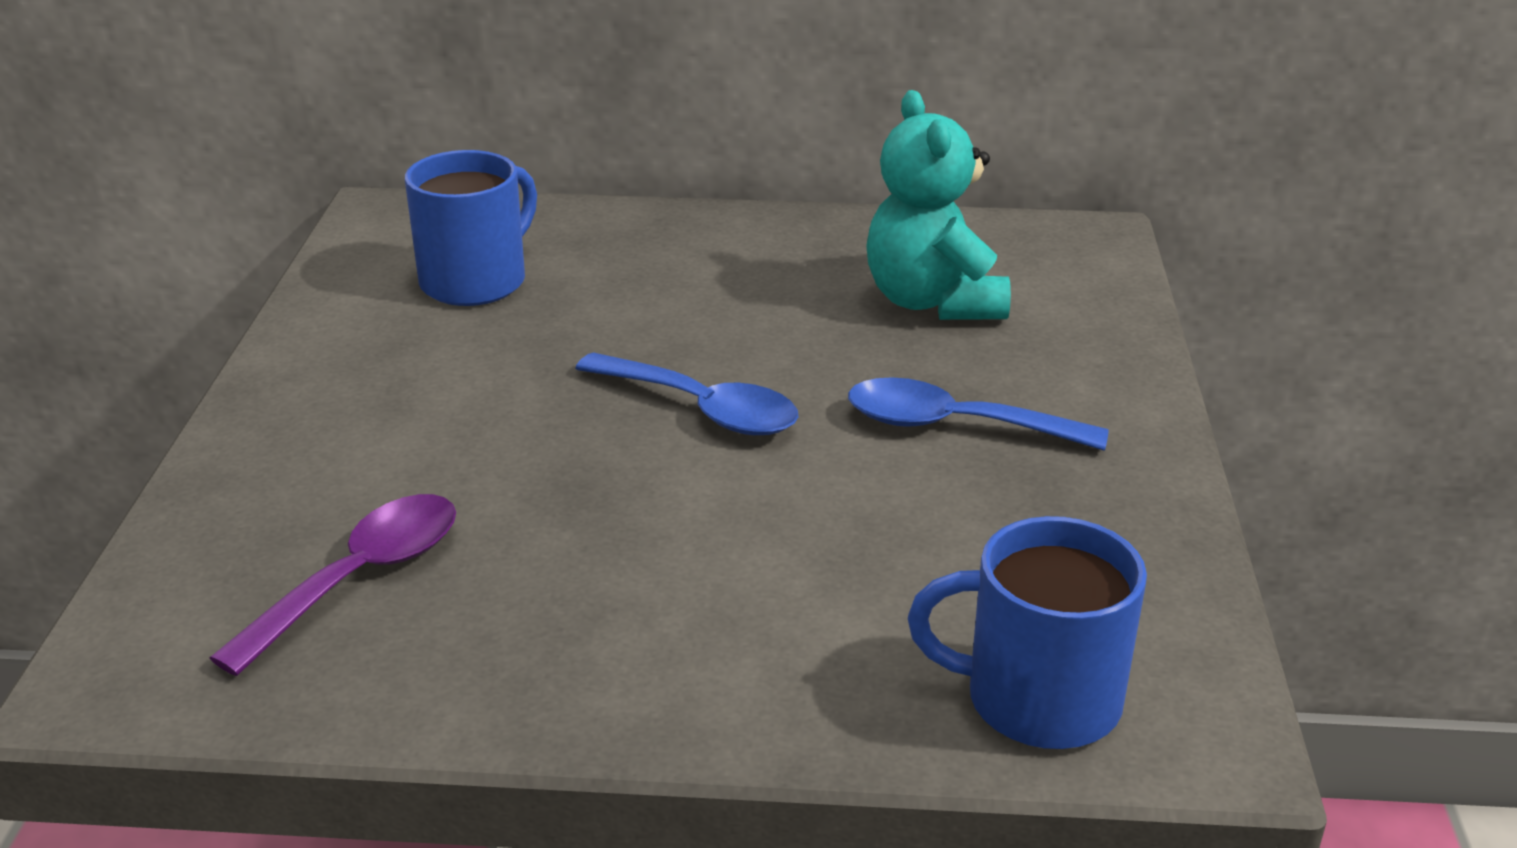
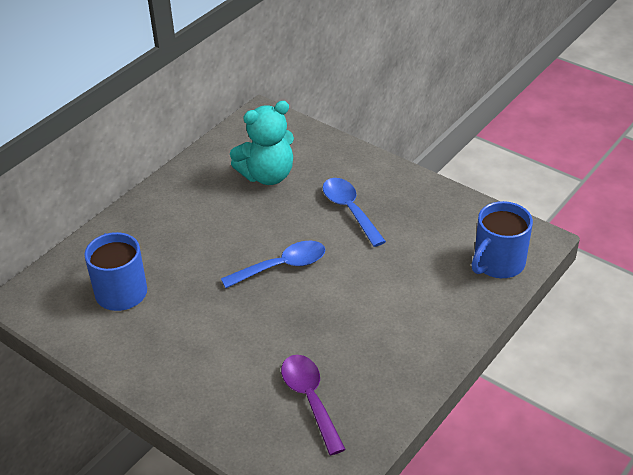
camera: 55 degrees left, 10 degrees up
(933, 302) = (267, 175): turquoise teddy bear -> turquoise teddy bear turned 45 degrees counterclockwise
(955, 426) = (349, 210): blue spoon -> blue spoon turned 105 degrees clockwise

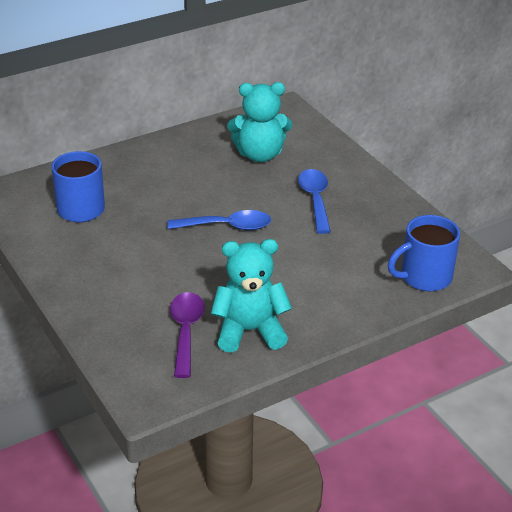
camera: 20 degrees right, 5 degrees down
(371, 377) = (250, 331): none -> turquoise teddy bear

